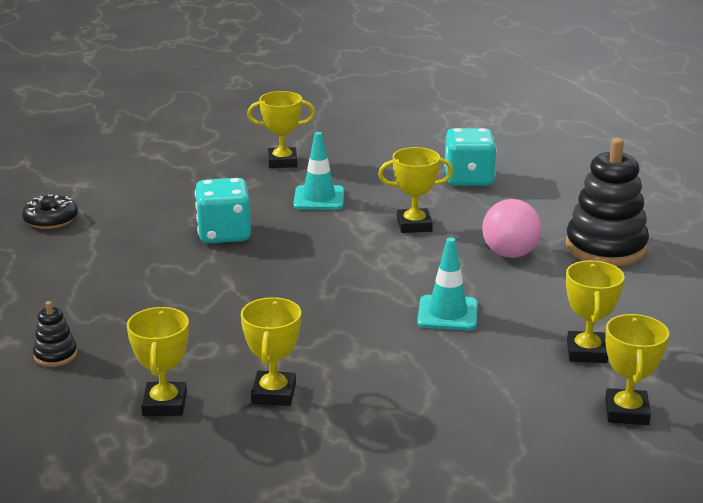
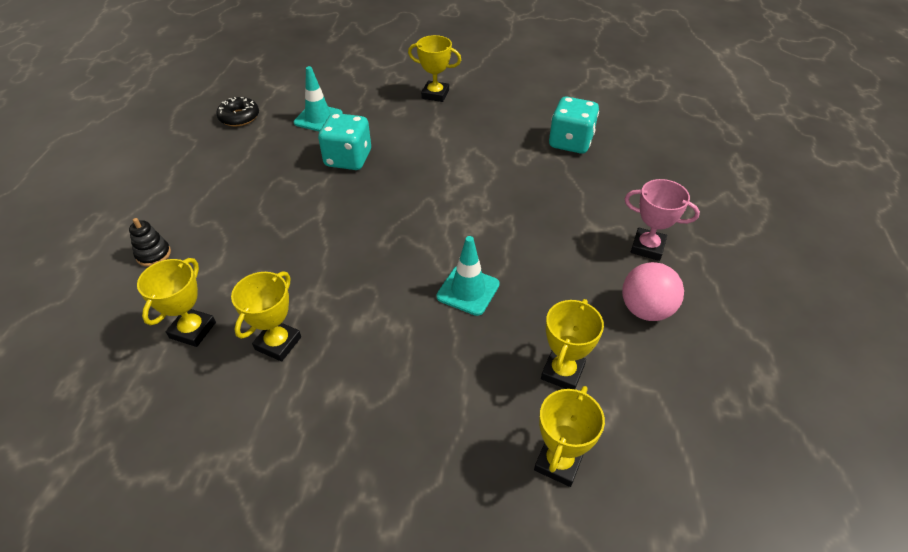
camera: 20 degrees right, 20 degrees up
(319, 198) = (440, 138): turquoise traffic cone -> turquoise traffic cone (318, 118)
(414, 225) = (497, 183): yellow trophy -> none
(510, 254) = (559, 234): pink ball -> pink ball (645, 310)
(605, 247) = (647, 247): black stacking toy -> pink trophy

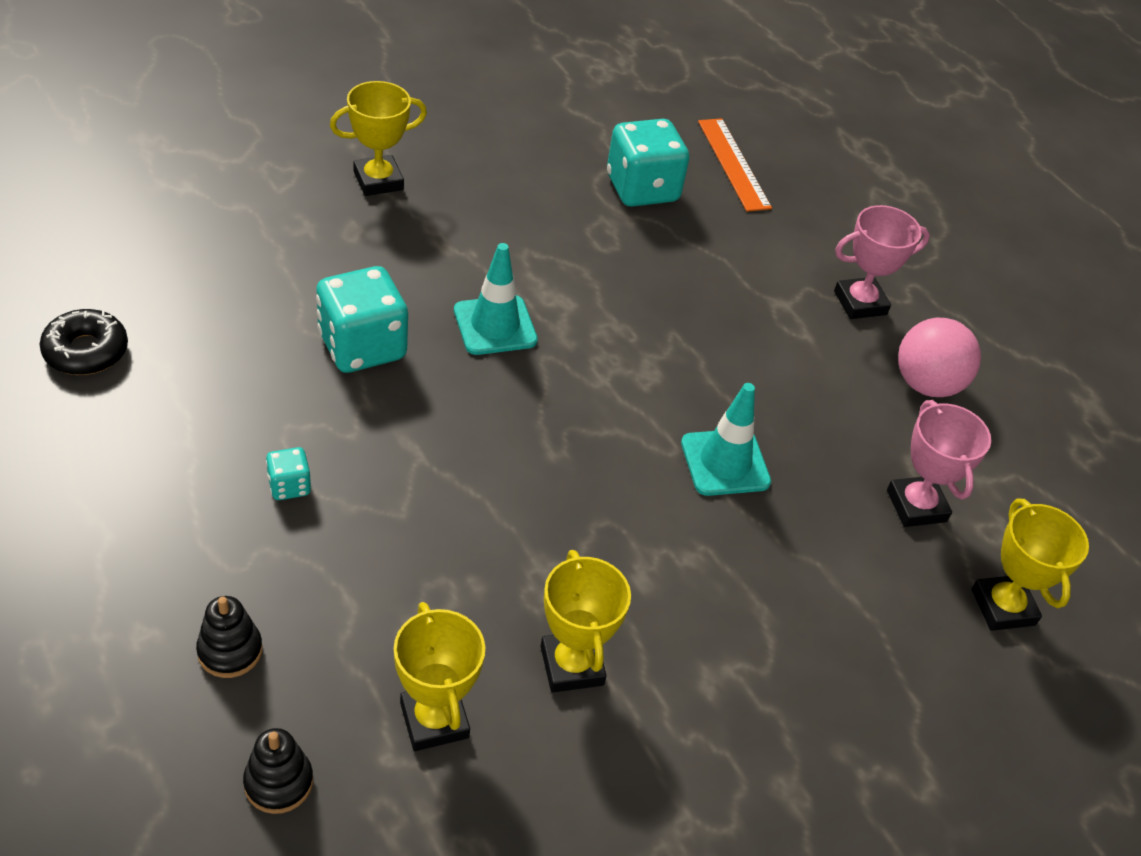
camera: 45 degrees left, 0 degrees up
(107, 317) = (278, 782): none -> black stacking toy
(252, 201) = (289, 486): none -> turquoise dice
(318, 118) = (233, 296): turquoise traffic cone -> turquoise traffic cone (495, 325)
(562, 372) = (916, 506): yellow trophy -> pink trophy
(641, 148) = (733, 164): none -> orange ruler

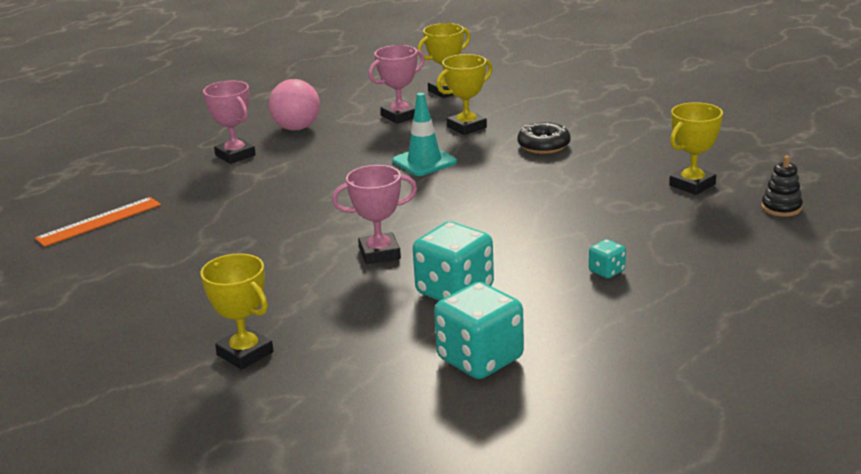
camera: 105 degrees left, 20 degrees down
(86, 351) = (593, 398): black donut -> black donut (543, 145)
(230, 651) = (737, 245): black stacking toy -> none
(495, 325) = (379, 253): turquoise traffic cone -> pink trophy
(572, 665) = (613, 164): yellow trophy -> yellow trophy (466, 127)
(642, 189) = (162, 245): turquoise dice -> turquoise dice (480, 359)

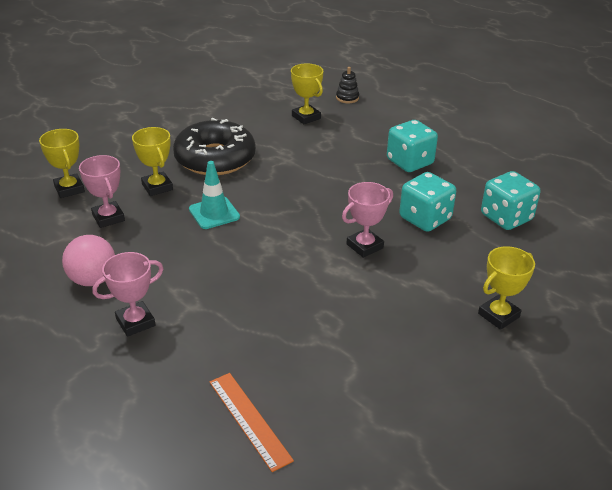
camera: 85 degrees left, 10 degrees up
(379, 253) = (364, 246): pink trophy -> pink trophy turned 60 degrees clockwise
(543, 145) = (215, 158): black donut -> black donut, size x2.01
(607, 271) = (409, 162): turquoise dice -> turquoise dice, size x2.13

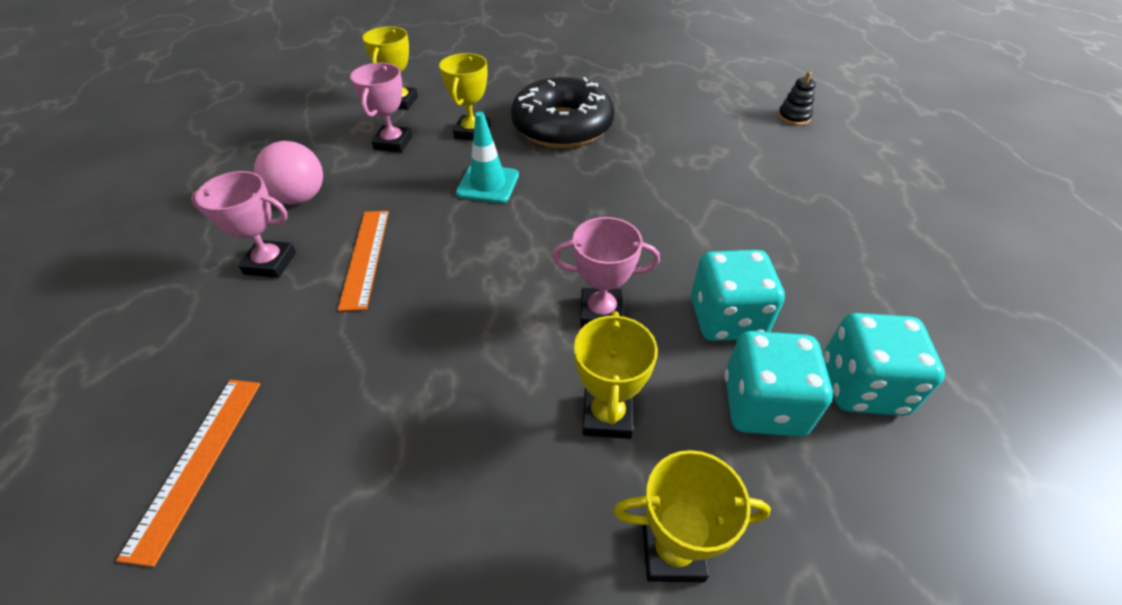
camera: 40 degrees right, 10 degrees up
(195, 287) = (366, 257): none -> orange ruler
(306, 117) = (715, 121): yellow trophy -> yellow trophy (607, 416)
(409, 162) = (791, 229): turquoise dice -> turquoise dice (763, 405)

